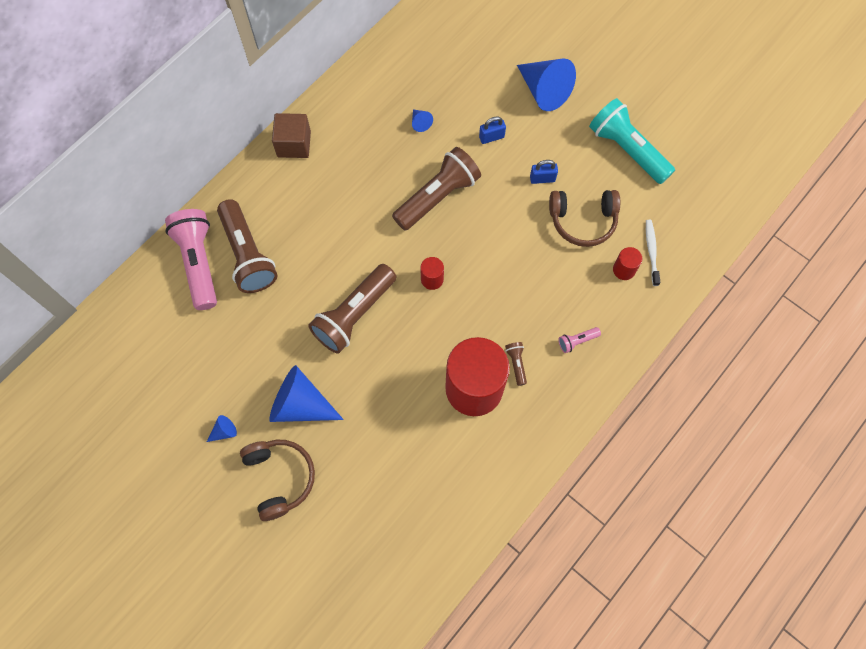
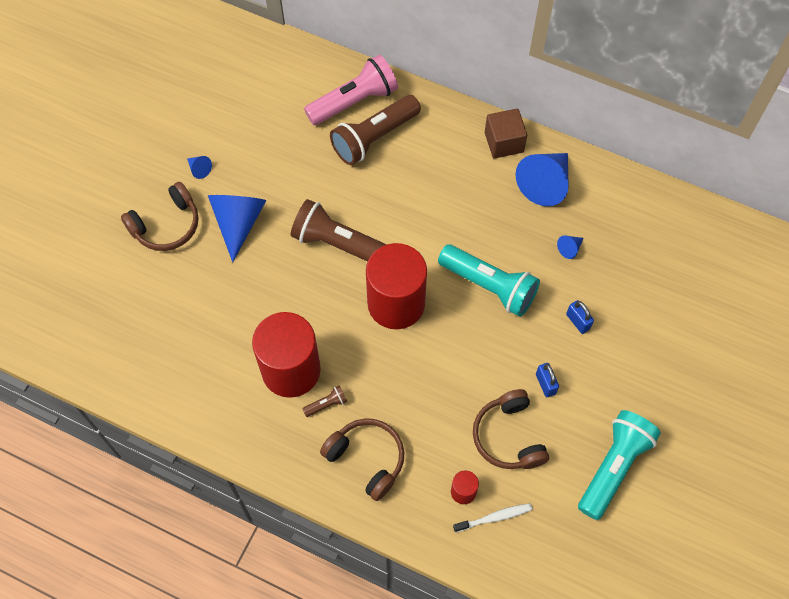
camera: 75 degrees right, 5 degrees down
(432, 279) = (396, 303): red cylinder -> red cylinder, size x2.42
(438, 196) = (489, 286): brown flashlight -> turquoise flashlight
(544, 91) = (656, 362): blue cone -> blue cone (545, 183)
(577, 341) = (367, 459): pink flashlight -> brown headphones

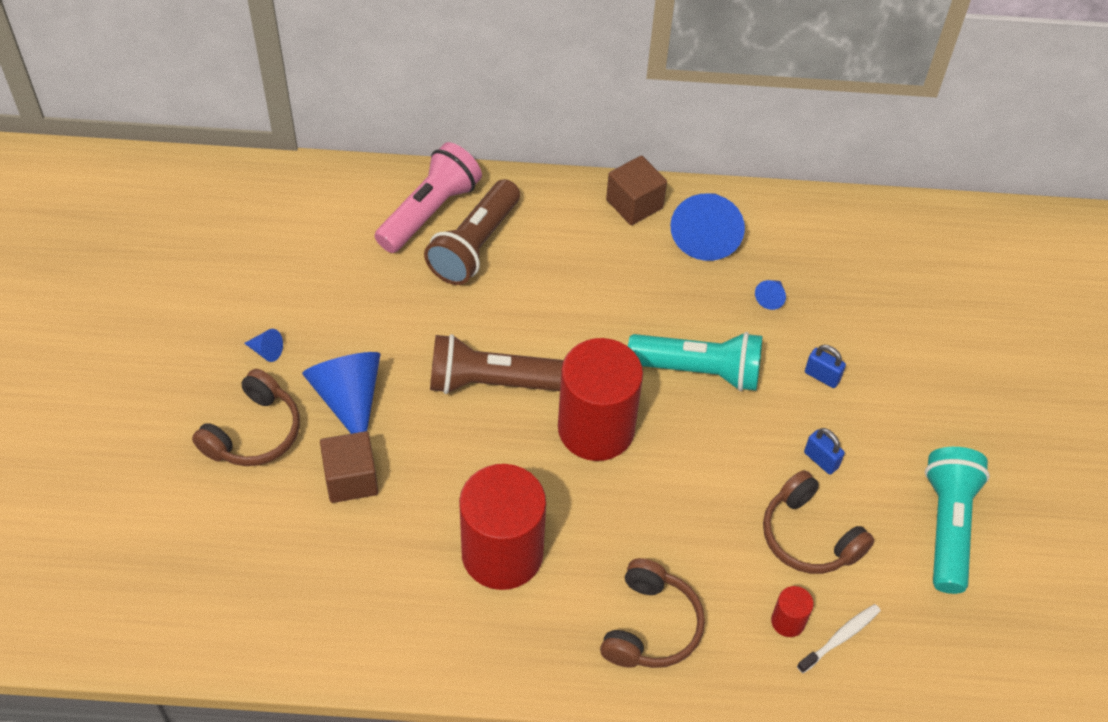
camera: 25 degrees left, 10 degrees down
(215, 281) = (351, 479): none -> brown cube
(327, 404) = (568, 579): brown flashlight -> none
(367, 459) = (651, 626): brown headphones -> brown headphones turned 90 degrees clockwise

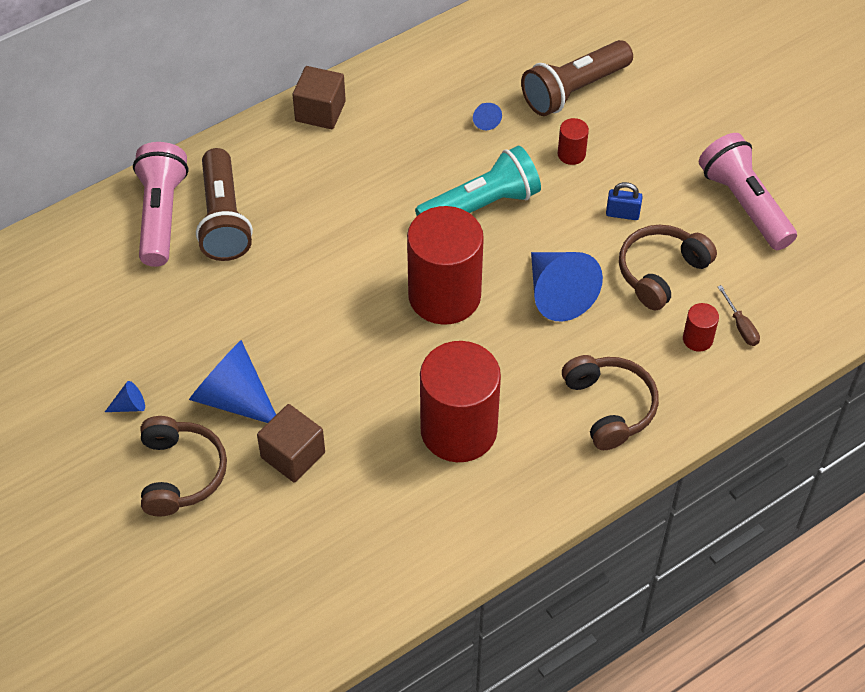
camera: 35 degrees left, 0 degrees up
(490, 382) = (333, 313): brown flashlight -> brown flashlight (574, 90)
(706, 235) = (396, 102): blue cone -> blue cone (558, 293)
(809, 536) = (660, 272): brown headphones -> brown headphones turned 120 degrees clockwise
(822, 376) = (571, 154): blue padlock -> red cylinder
(840, 638) = (741, 326): white toothbrush -> brown screwdriver
(947, 526) = (744, 204): turquoise flashlight -> pink flashlight

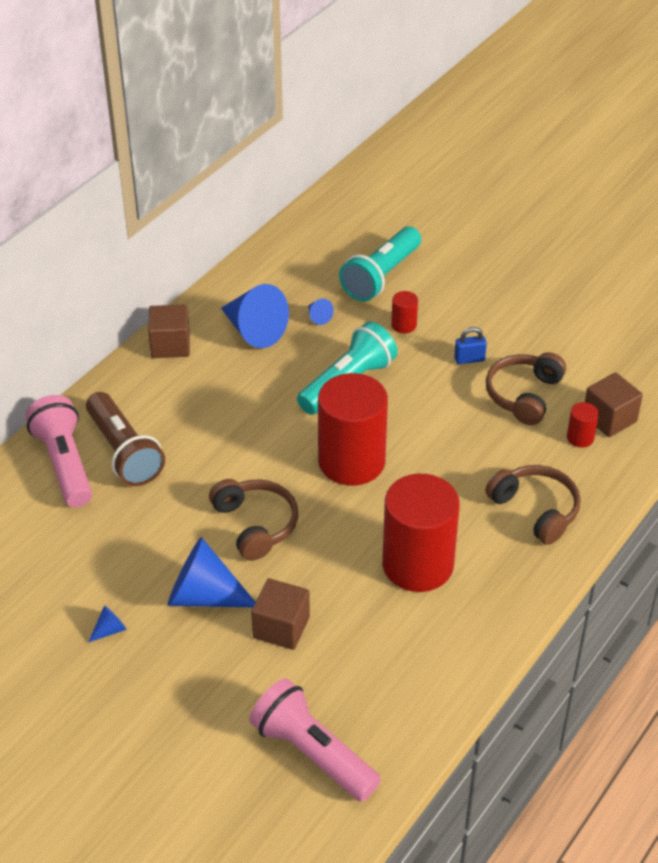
camera: 20 degrees left, 10 degrees down
(181, 473) = (185, 673): brown headphones -> brown headphones (256, 525)
(558, 293) = (447, 434): blue cone -> blue cone (254, 330)
(574, 90) = (381, 276): brown flashlight -> turquoise flashlight
(741, 326) = (609, 418): brown screwdriver -> brown cube
(744, 204) = (564, 327): pink flashlight -> pink flashlight (312, 753)

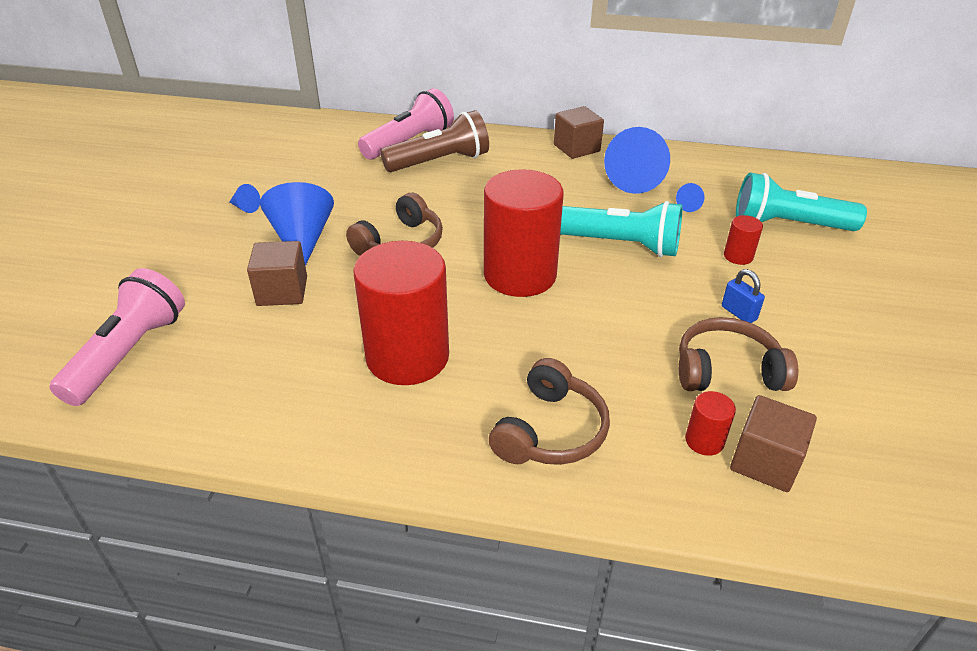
camera: 65 degrees right, 5 degrees down
(124, 452) = (440, 162): brown flashlight -> brown flashlight turned 150 degrees counterclockwise

